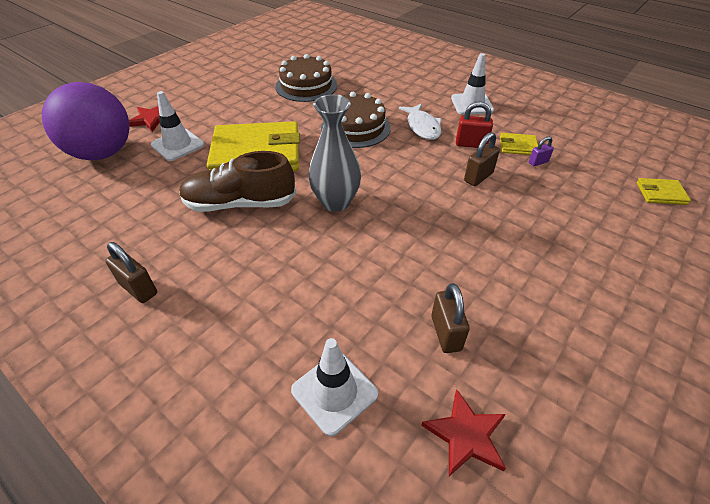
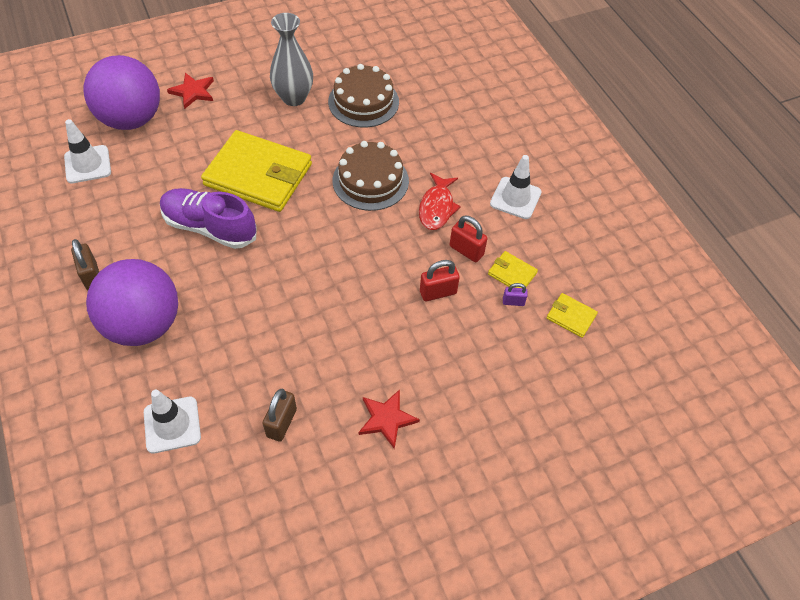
camera: 25 degrees right, 10 degrees up
(177, 145) = (197, 135): white traffic cone -> white traffic cone (87, 164)
(229, 309) = (143, 324): none -> purple ball
(240, 204) = (210, 227): brown shoe -> purple shoe
(335, 202) = (288, 262): grey vase -> grey vase (294, 98)
(422, 127) = (437, 207): white fish -> red fish
(466, 435) = (234, 499): red star -> red star (386, 419)
(478, 177) = (438, 292): brown padlock -> red padlock
(661, 193) = (600, 392): yellow wallet -> yellow wallet (571, 316)

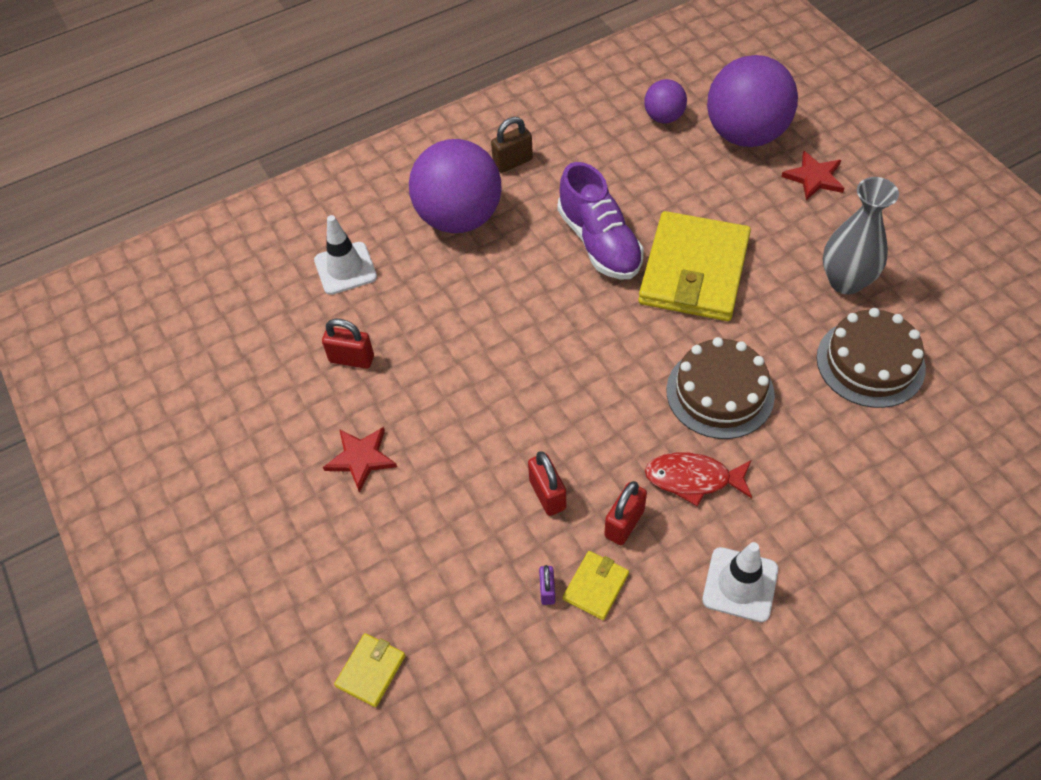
camera: 90 degrees right, 0 degrees up
(87, 164) = (664, 117): white traffic cone -> purple ball
(210, 227) = (599, 242): purple shoe -> purple shoe turned 135 degrees clockwise
(281, 423) = (352, 359): brown padlock -> red padlock
(571, 316) = (534, 671): yellow wallet -> yellow wallet (371, 671)

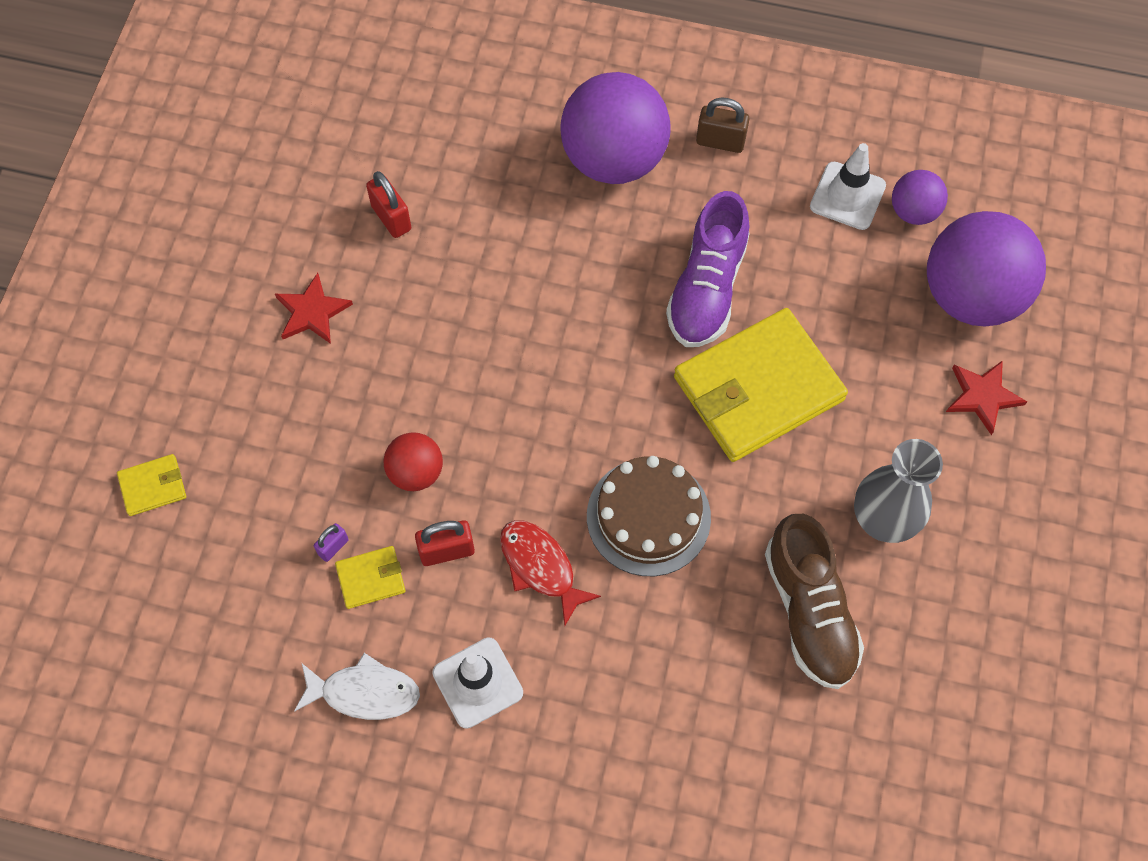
camera: 40 degrees right, 10 degrees up
(345, 268) = (470, 128): white traffic cone -> white traffic cone (847, 196)
(547, 494) = (416, 472): red padlock -> red ball
(677, 662) = (364, 692): none -> white fish
(870, 363) = (809, 611): brown cake -> brown shoe

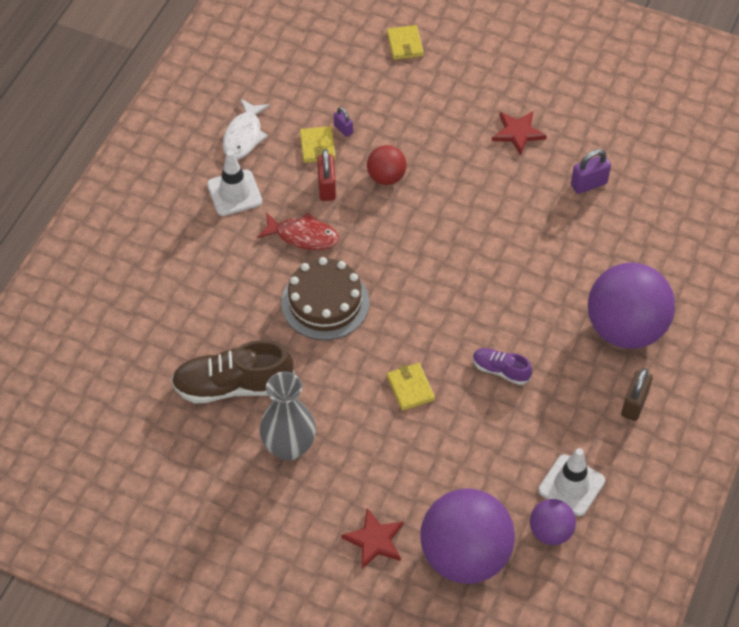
camera: 100 degrees right, 10 degrees down
(391, 218) = (588, 184): red padlock -> purple padlock
(540, 567) = (303, 236): red fish -> red fish turned 45 degrees clockwise
(707, 288) = (500, 370): purple shoe -> purple shoe, size x0.52
(758, 388) = (410, 388): yellow wallet -> yellow wallet, size x0.42

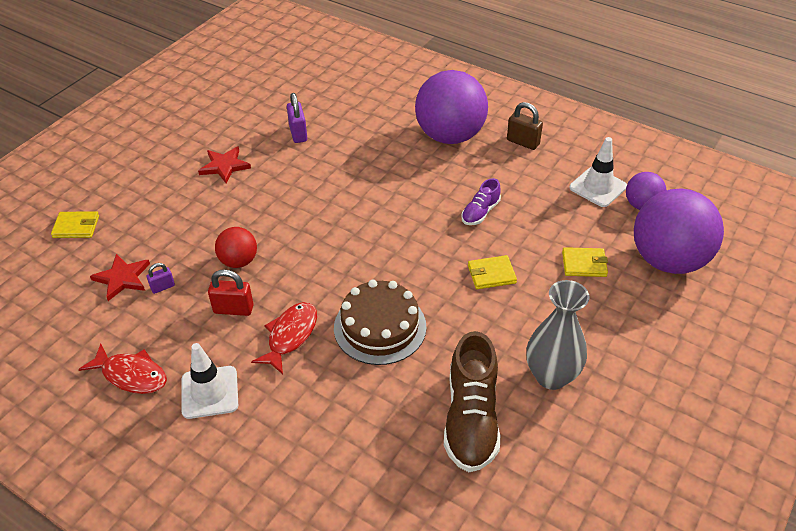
camera: 80 degrees left, 10 degrees down
(244, 136) = (131, 375): white fish -> red fish
(317, 146) = (175, 311): yellow wallet -> yellow wallet (584, 264)
(374, 540) = (656, 320): red star -> red star (122, 278)

